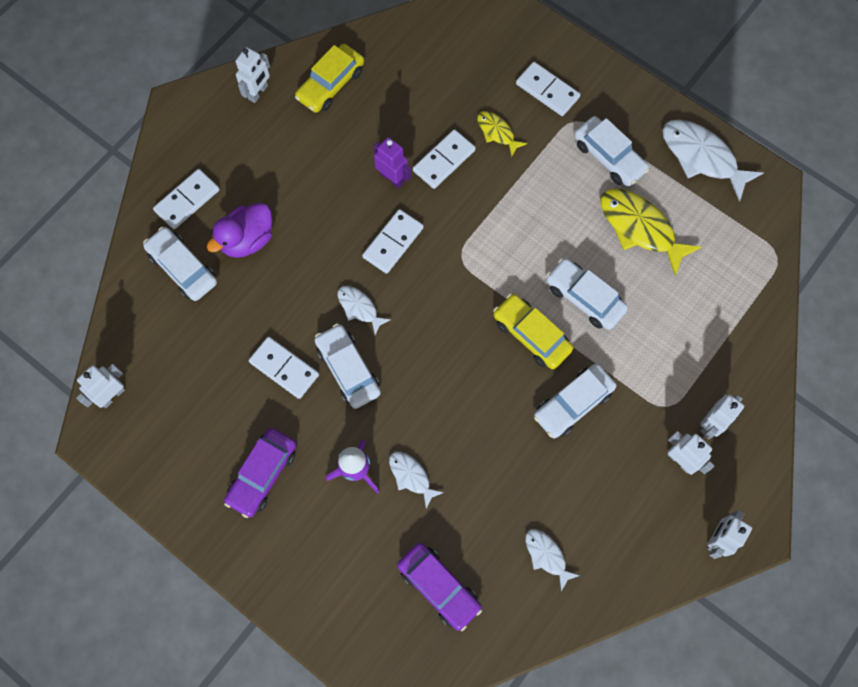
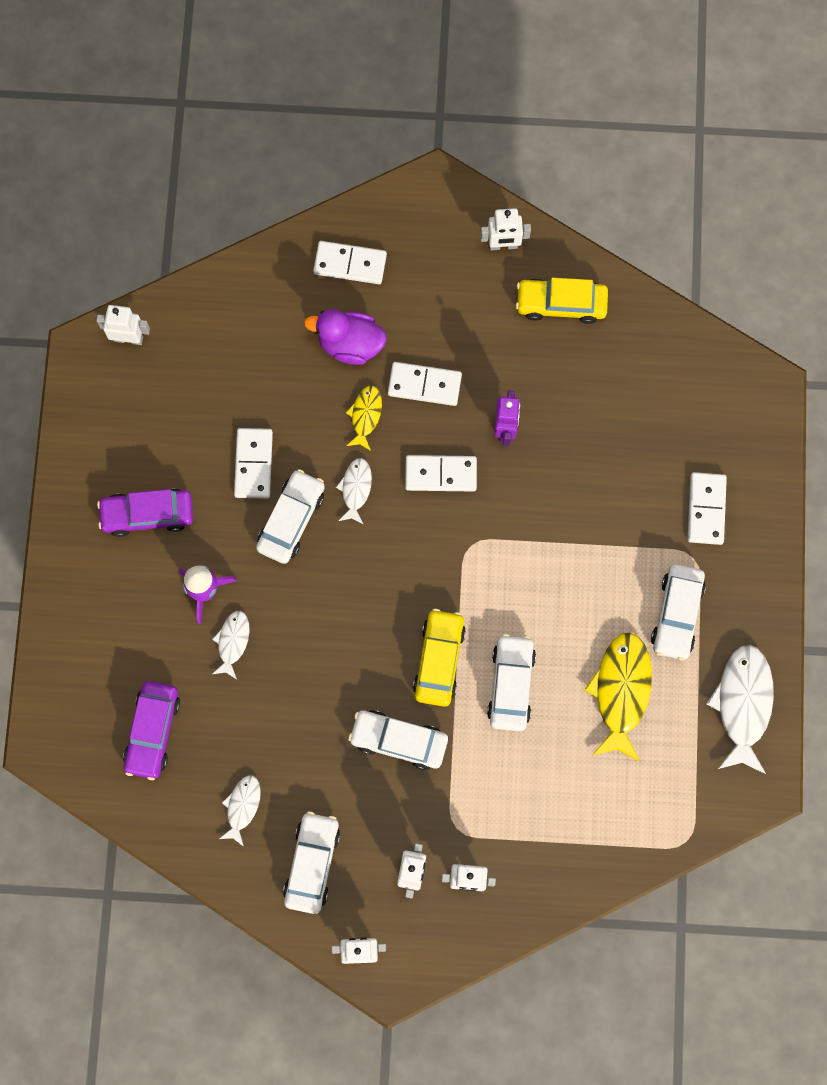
camera: 55 degrees right, 5 degrees up
(183, 268) = (284, 309): white car -> white car (312, 863)
(444, 160) = (558, 462): white domino -> white domino (424, 385)
(497, 132) = (624, 492): yellow fish -> yellow fish (365, 415)

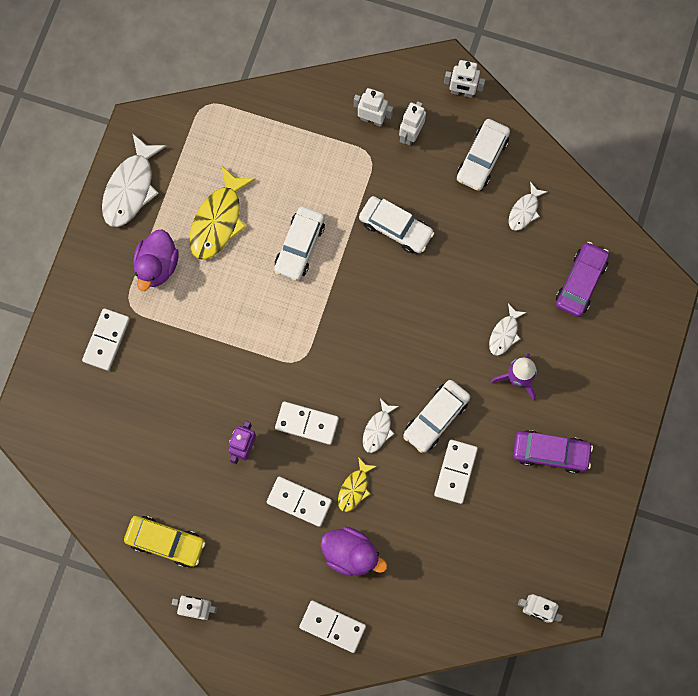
camera: 165 degrees left, 0 degrees up
(439, 660) = (349, 279): yellow car -> none
(676, 614) = (157, 266): white car -> purple duck

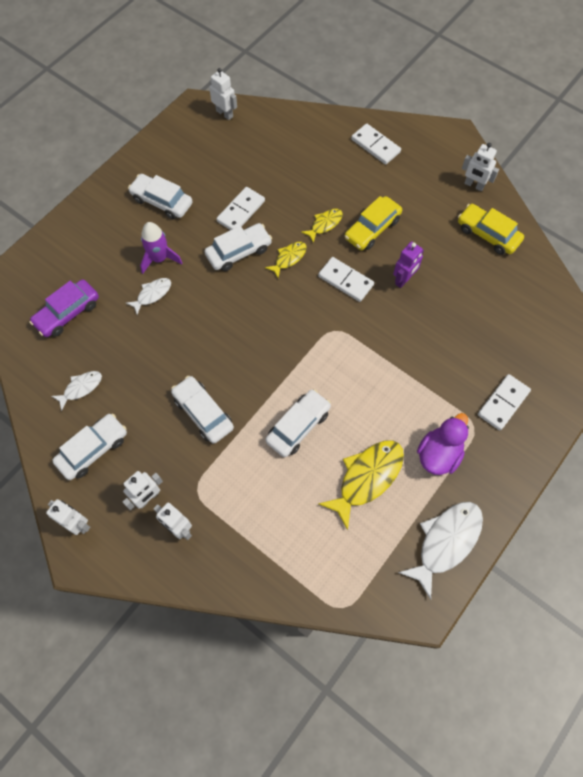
camera: 160 degrees left, 10 degrees down
(299, 502) = (372, 229): white domino -> yellow car
(351, 553) = (344, 184): purple duck -> none
(378, 429) = (289, 258): white fish -> yellow fish
(550, 453) = (162, 201): purple car -> white car

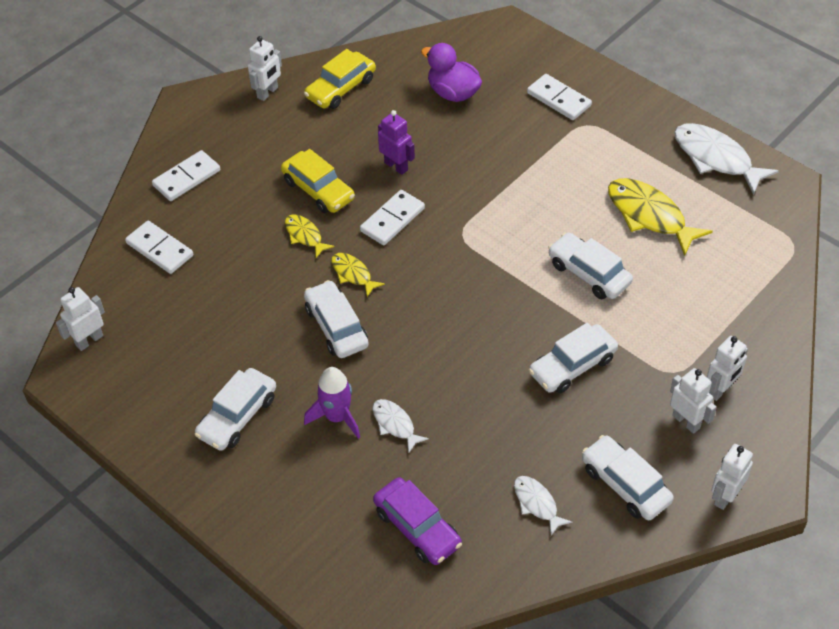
camera: 85 degrees left, 15 degrees down
(241, 211) = (270, 323): white domino -> white domino (159, 249)
(438, 454) = (619, 155): purple duck -> purple duck (453, 93)

